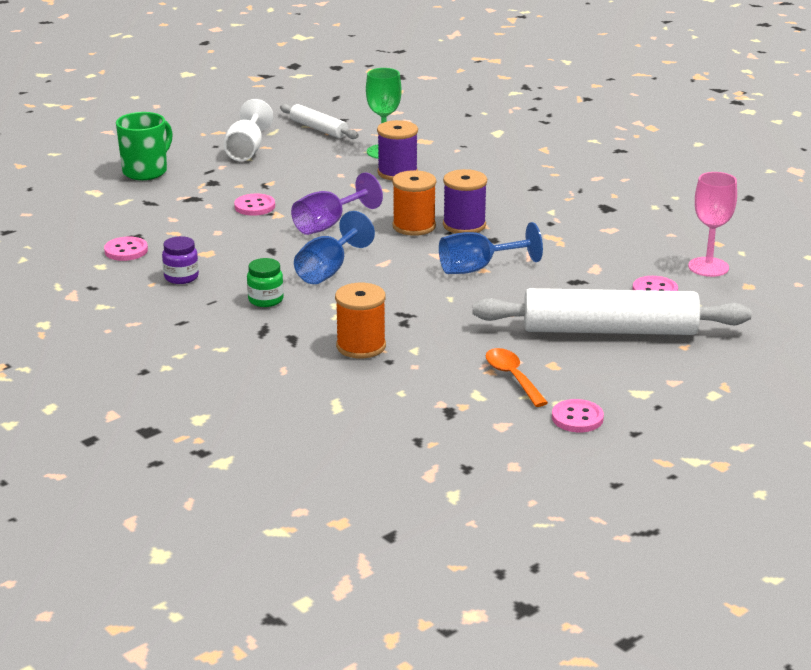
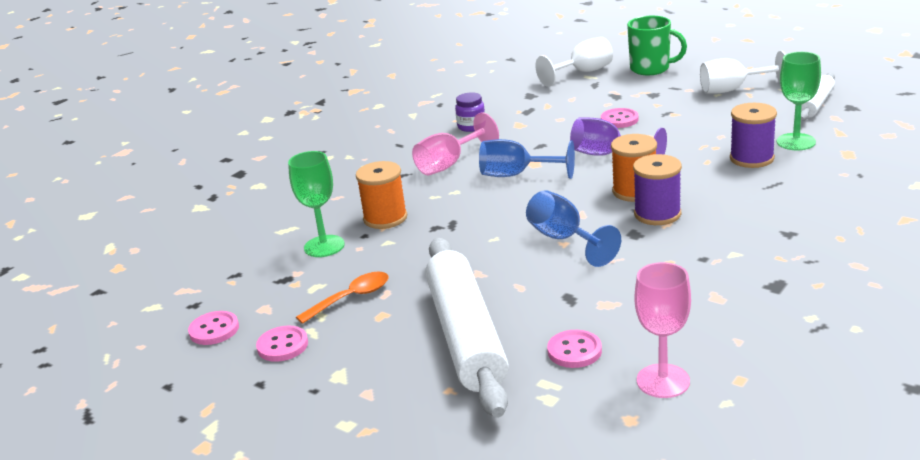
camera: 80 degrees right, 0 degrees up
(108, 202) = (582, 73): none -> white goblet
(126, 251) = (504, 99): pink button -> pink button (214, 330)
(265, 300) = (449, 164): green jar -> pink goblet
(395, 385) = (324, 246): none -> green goblet

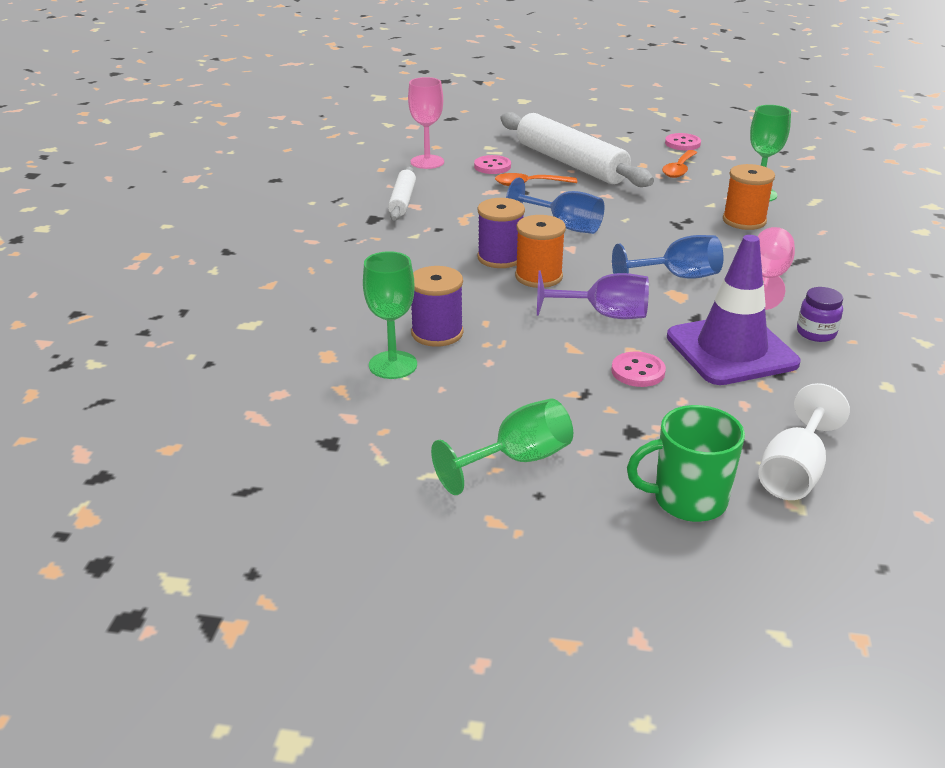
camera: 150 degrees right, 5 degrees up
(214, 330) = (742, 143): pink button -> none
(542, 124) = (731, 350): none -> purple traffic cone
(551, 307) = (529, 184): none -> orange spoon
(733, 89) = (517, 460): white goblet -> green goblet
(816, 104) = (380, 443): white rolling pin -> white rolling pin (402, 201)

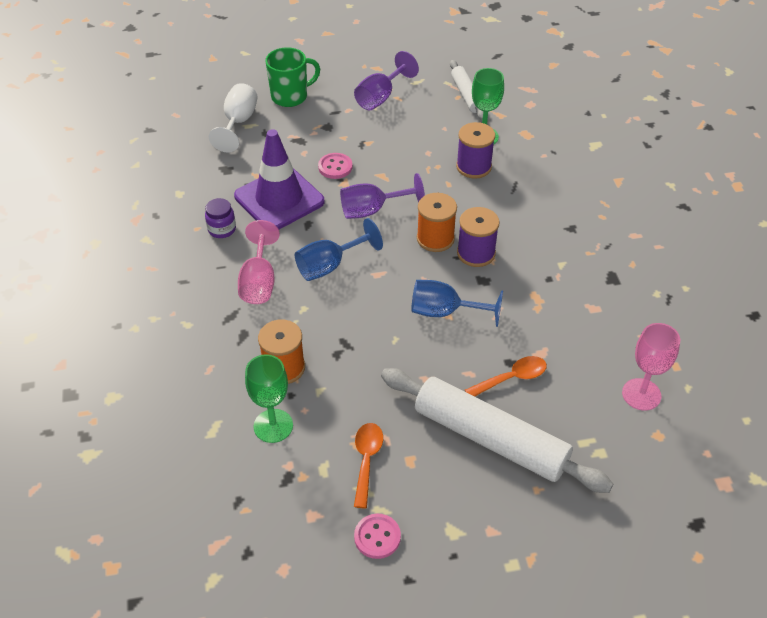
camera: 160 degrees right, 15 degrees up
(402, 201) = (609, 312): white rolling pin -> white rolling pin (466, 95)
(492, 166) = (569, 405): pink button -> none
(517, 460) = (381, 97): green goblet -> purple goblet

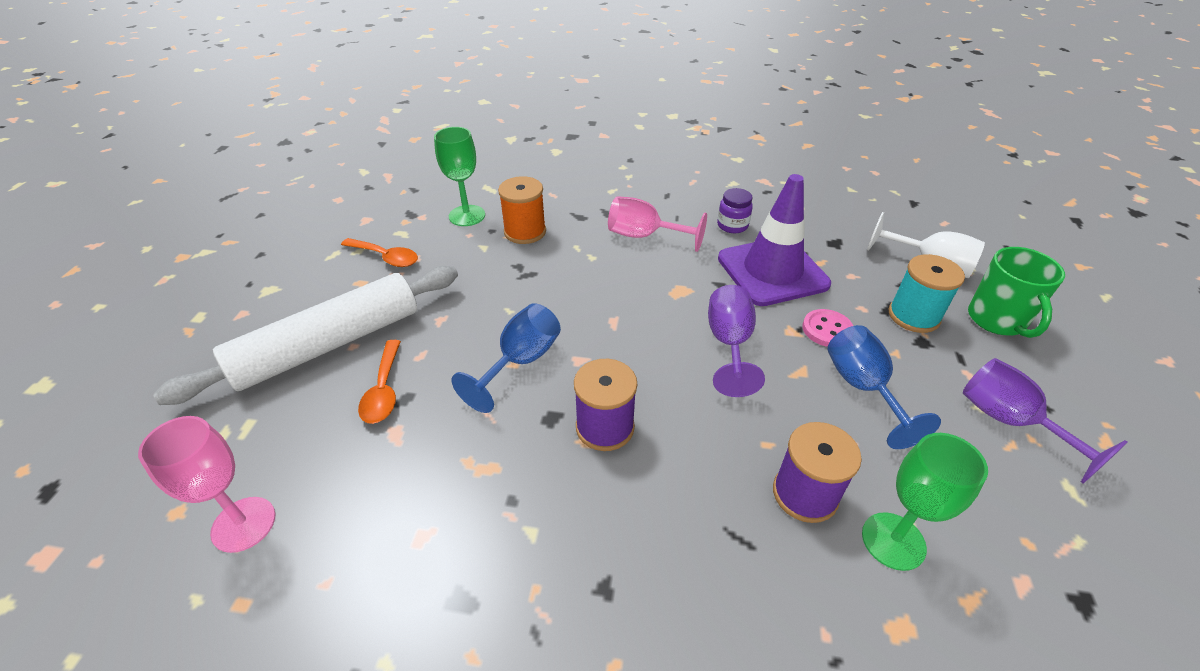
camera: 110 degrees right, 5 degrees down
(302, 130) = (913, 316): none -> turquoise spool
(330, 266) = (644, 287): blue goblet -> blue goblet (863, 389)
(377, 537) = (312, 247): pink button -> none
(435, 238) = (652, 391): orange spool -> none
(466, 95) = (1037, 561): white rolling pin -> none

